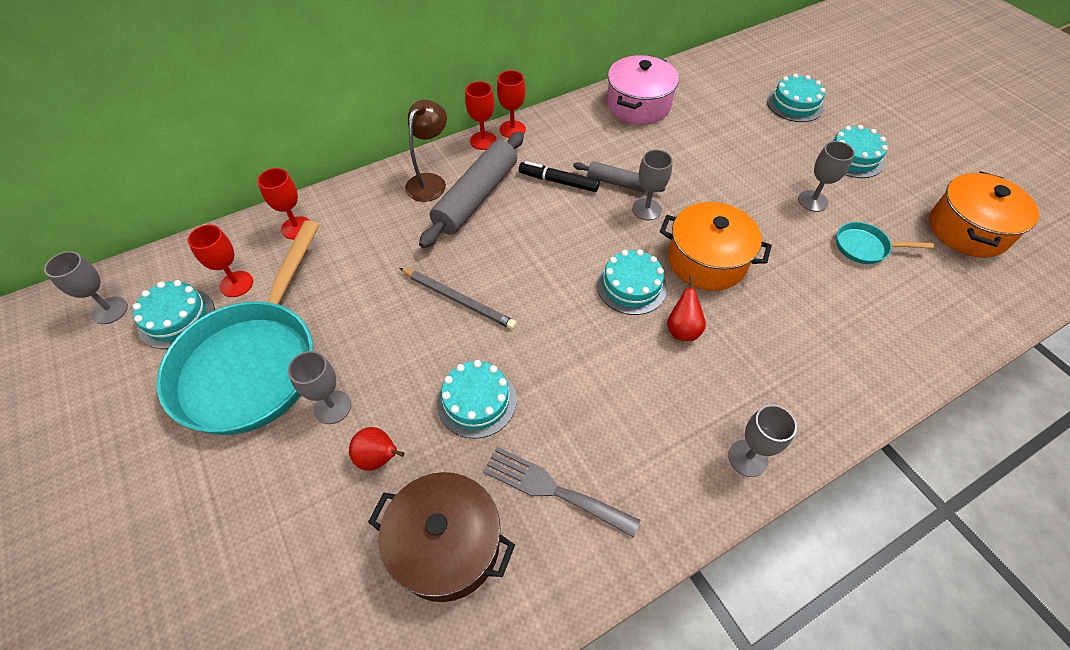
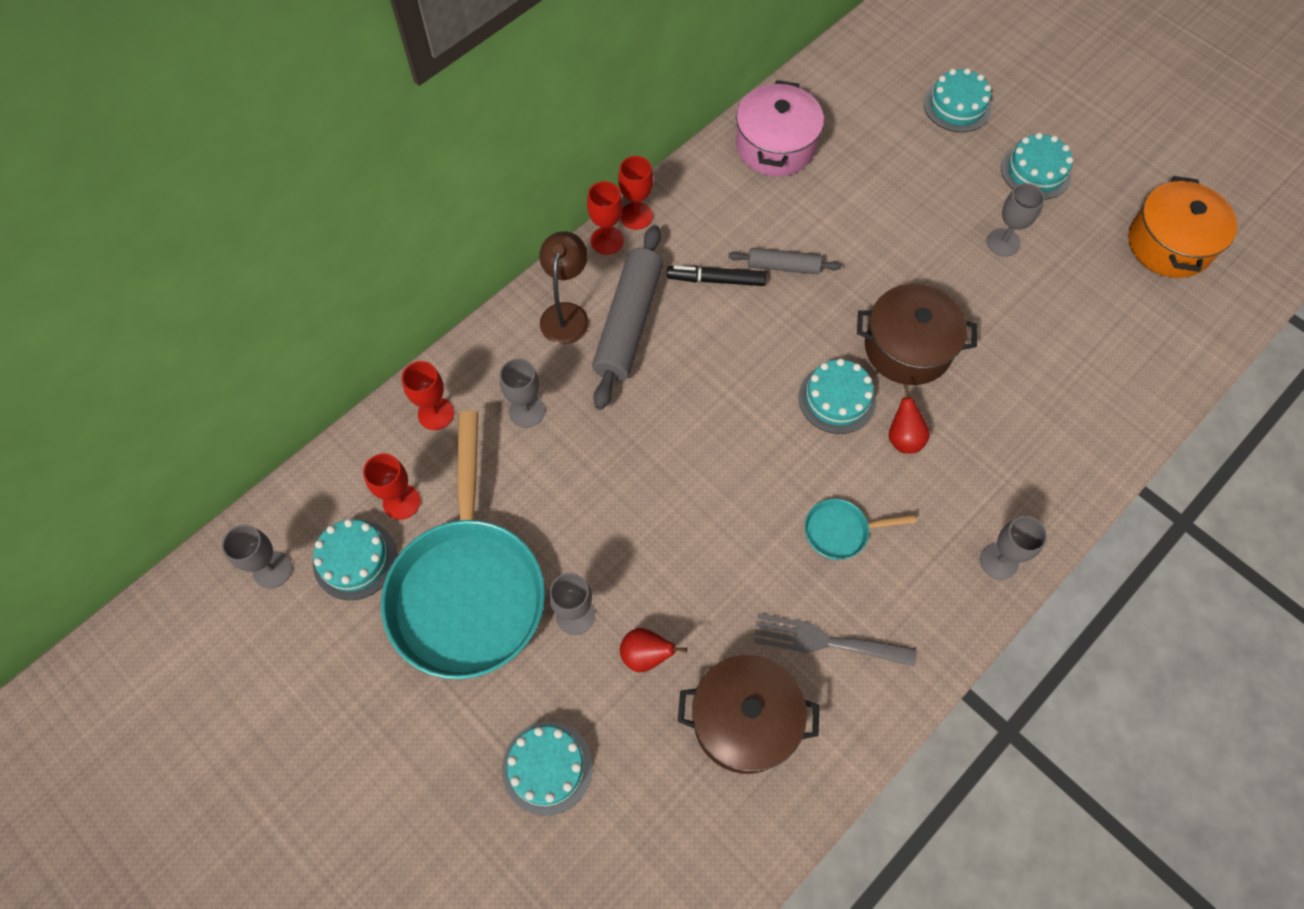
camera: 15 degrees left, 10 degrees up
(458, 300) = (658, 460): grey pencil -> none
(476, 401) = (720, 571): turquoise cake -> turquoise cake (547, 767)
(646, 209) = (826, 295): grey goblet -> grey goblet (526, 411)
(706, 261) = (908, 348): orange pot -> brown pot
(865, 247) = (1068, 291): turquoise pan -> turquoise pan (841, 531)

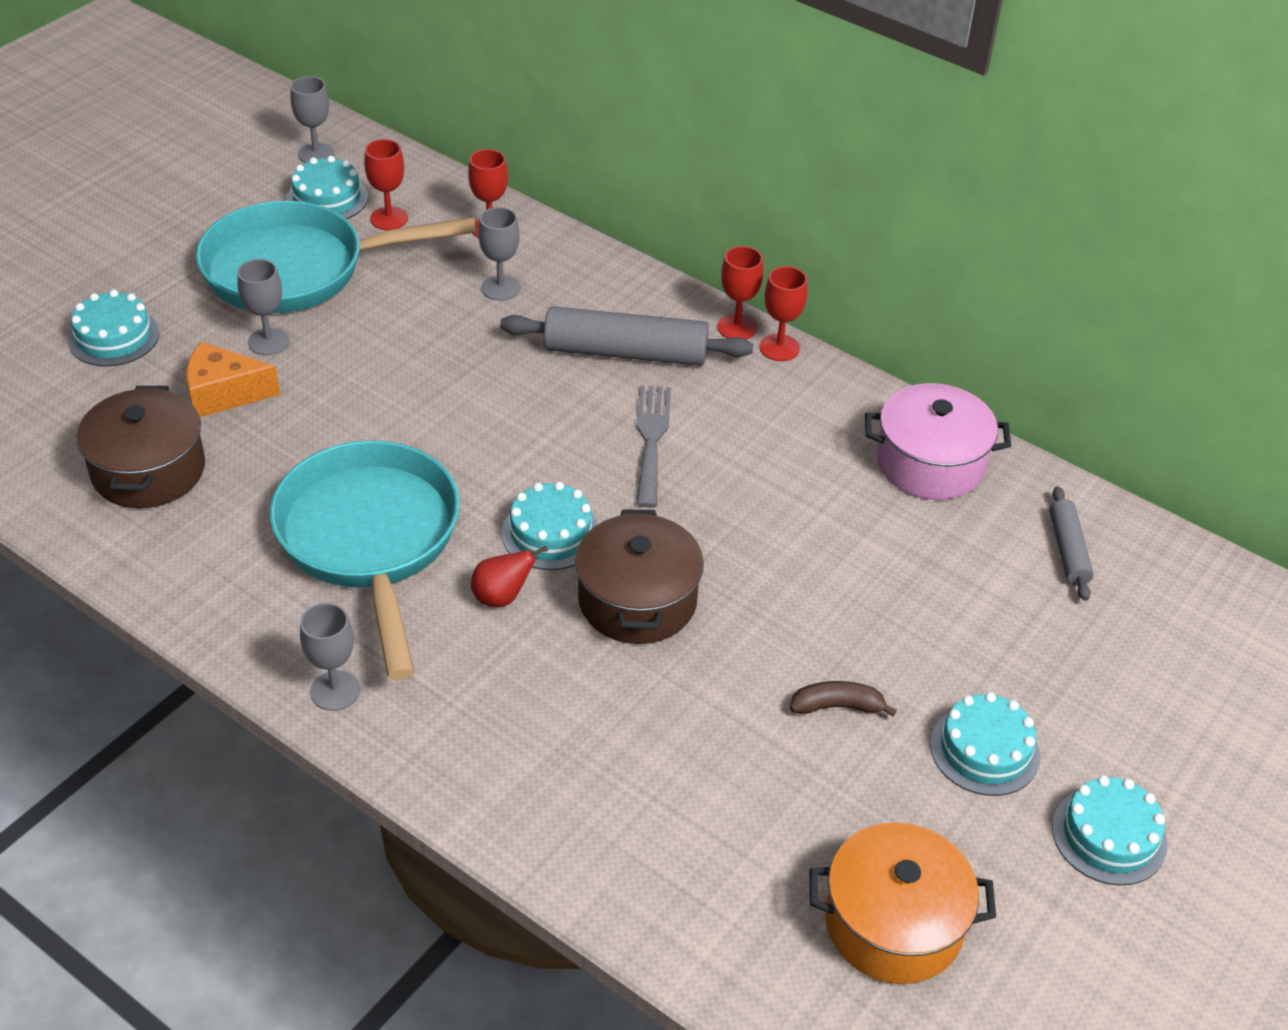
camera: 80 degrees right, 20 degrees down
(566, 314) = (628, 305): brown lamp -> none
(646, 655) = (224, 394): red pear -> orange cheese
(716, 280) = (702, 419): black marker -> none
(783, 266) = (737, 478): grey rolling pin -> grey rolling pin (1068, 550)
(825, 641) = (234, 531): grey fork -> grey fork (651, 439)
(841, 531) = (370, 541): turquoise pan -> turquoise pan, size x2.42
(957, 106) = (1079, 655): turquoise cake -> turquoise cake (1109, 835)
(1003, 242) = (837, 706): grey goblet -> brown banana

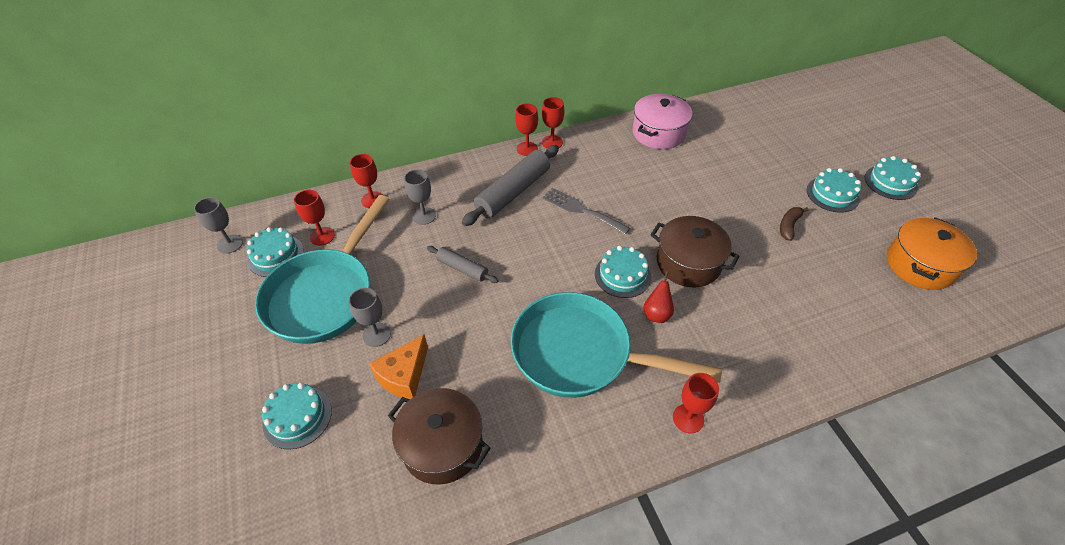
camera: 55 degrees left, 5 degrees up
(335, 691) = (688, 418): grey goblet -> red goblet
(1068, 550) = (732, 121): grey rolling pin -> grey rolling pin (462, 268)

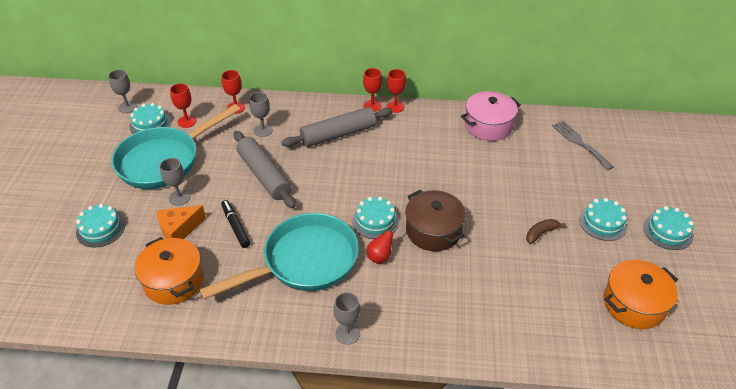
camera: 25 degrees right, 5 degrees down
(442, 445) = (174, 281): brown pot -> orange pot
(462, 268) = (264, 175): grey rolling pin -> grey rolling pin, size x1.86
(471, 343) = (235, 226): none -> black marker
(580, 354) = (304, 262): turquoise pan -> turquoise pan turned 105 degrees clockwise
(581, 210) = (380, 164): grey fork -> grey fork (579, 143)
(688, 418) = (347, 333): red goblet -> grey goblet

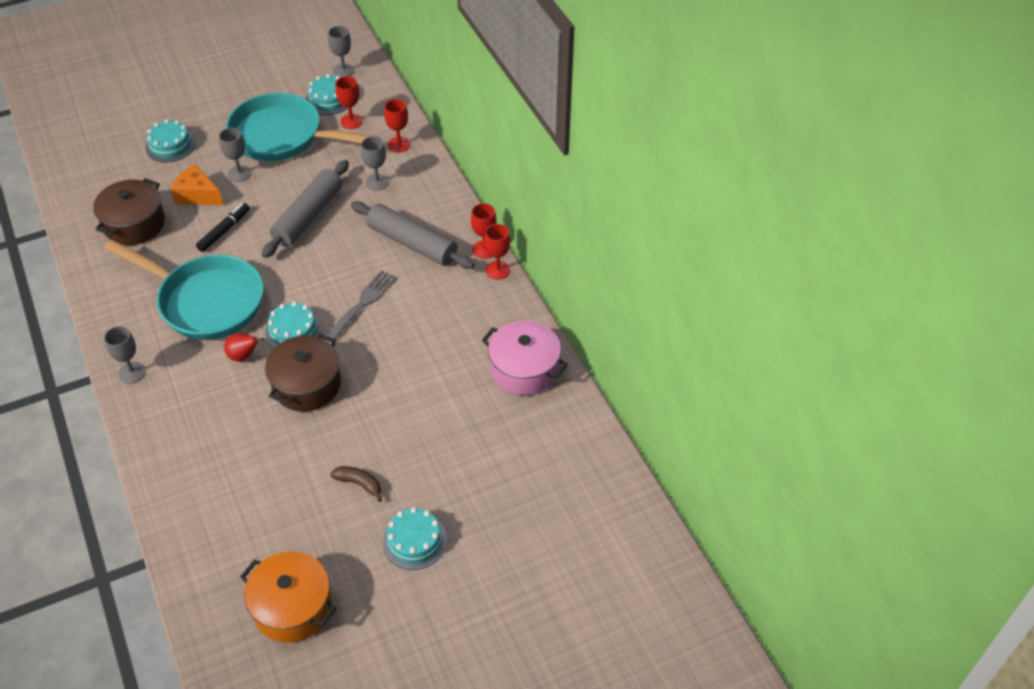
camera: 60 degrees right, 5 degrees up
(174, 281) = (134, 224): orange pot -> brown pot
(579, 143) = (556, 474): grey fork -> grey fork (363, 303)
(668, 231) = (439, 615): turquoise cake -> none

